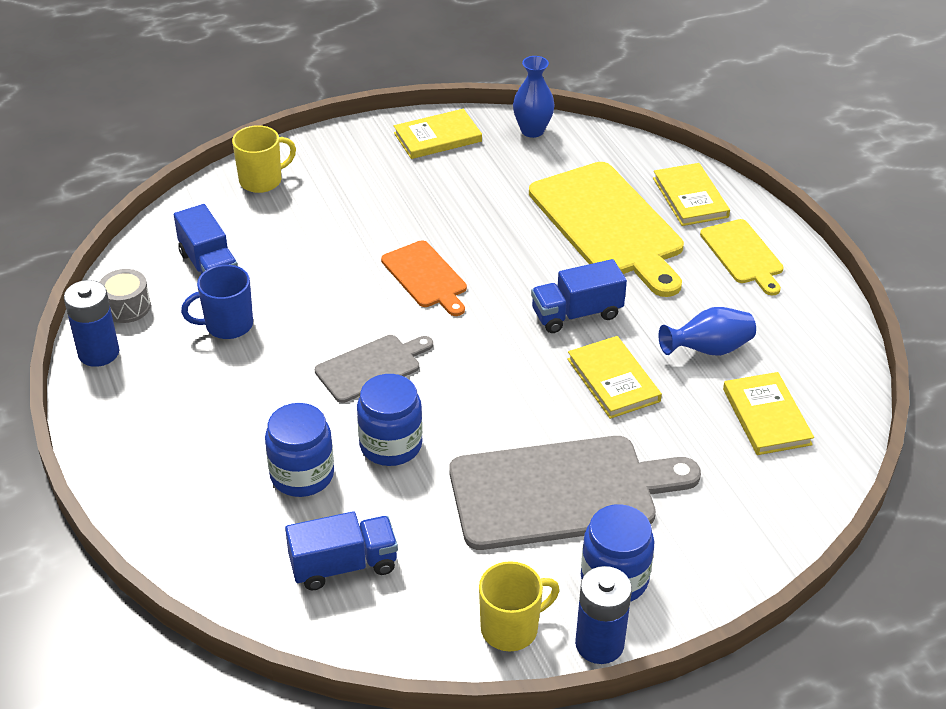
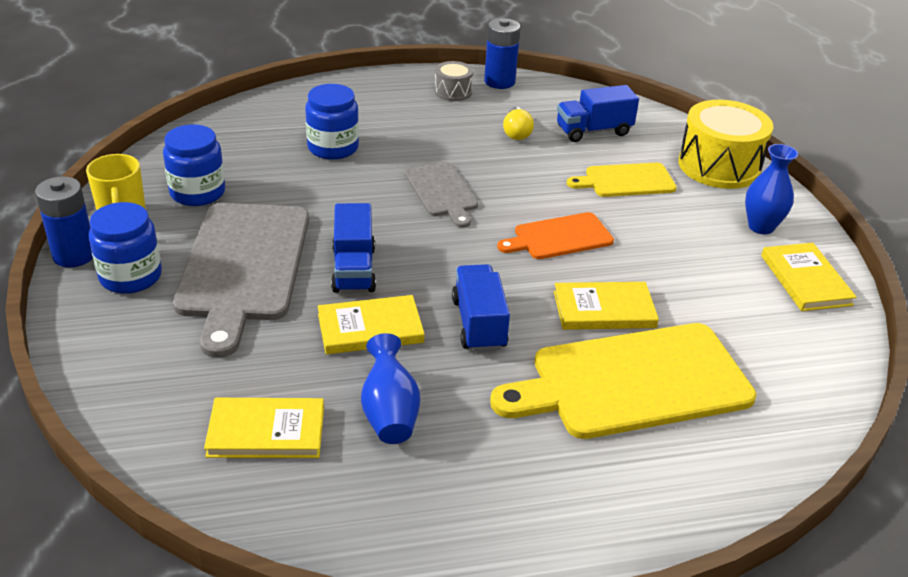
camera: 100 degrees right, 5 degrees down
(127, 307) = (550, 94): grey drum -> grey drum (453, 92)
(227, 325) = (516, 132): blue mug -> yellow light bulb
(262, 180) = (719, 166): yellow mug -> yellow drum
(343, 565) = (233, 154): blue truck -> blue truck (353, 269)
(391, 445) = (345, 189): blue jar -> blue jar (197, 192)
(532, 130) = (830, 356): blue vase -> blue vase (761, 227)
(690, 197) = (686, 473): yellow book -> yellow book (604, 309)
(743, 254) = (557, 495): yellow cutting board -> yellow cutting board (626, 181)

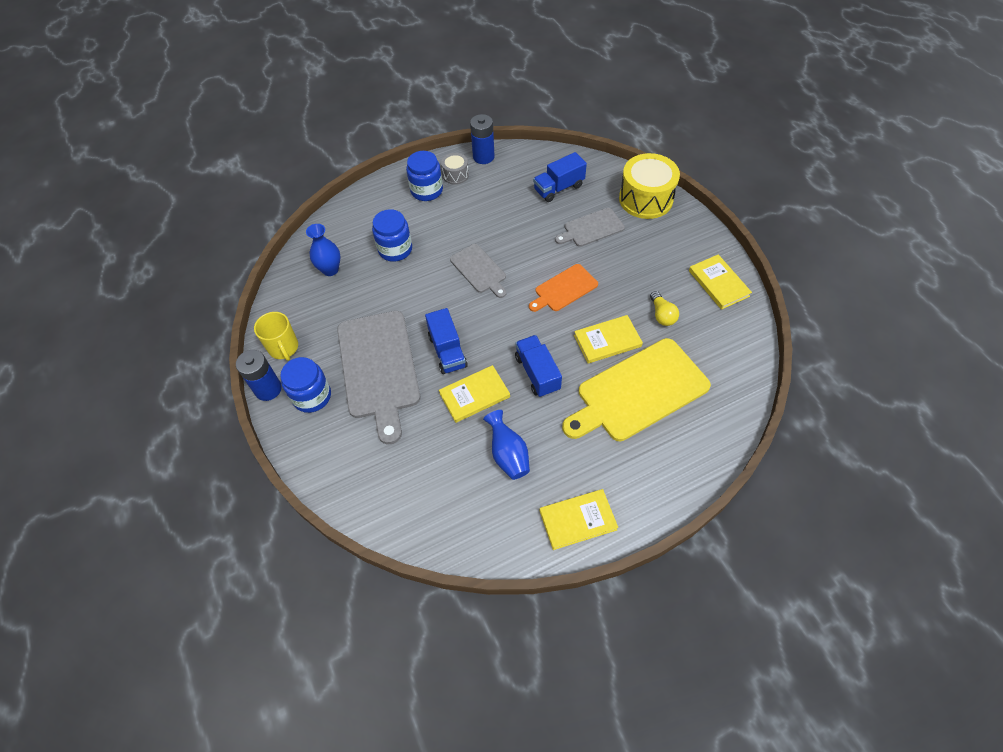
camera: 10 degrees left, 20 degrees up
(197, 192) = (323, 314): blue jar -> blue jar (427, 190)
(266, 432) = (443, 489): yellow book -> yellow book (578, 520)
(516, 132) = (509, 203): yellow light bulb -> yellow light bulb (662, 315)
(626, 181) = (591, 228): yellow cutting board -> grey cutting board
(761, 227) = (683, 246): blue vase -> blue vase (330, 269)

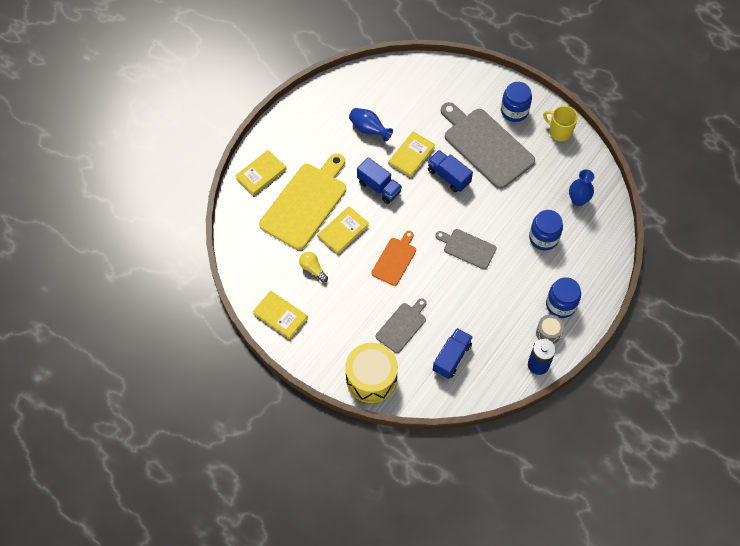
camera: 150 degrees right, 5 degrees up
(268, 389) = (545, 103): blue battery -> none
(578, 520) = (308, 112): yellow book -> yellow book (261, 174)

